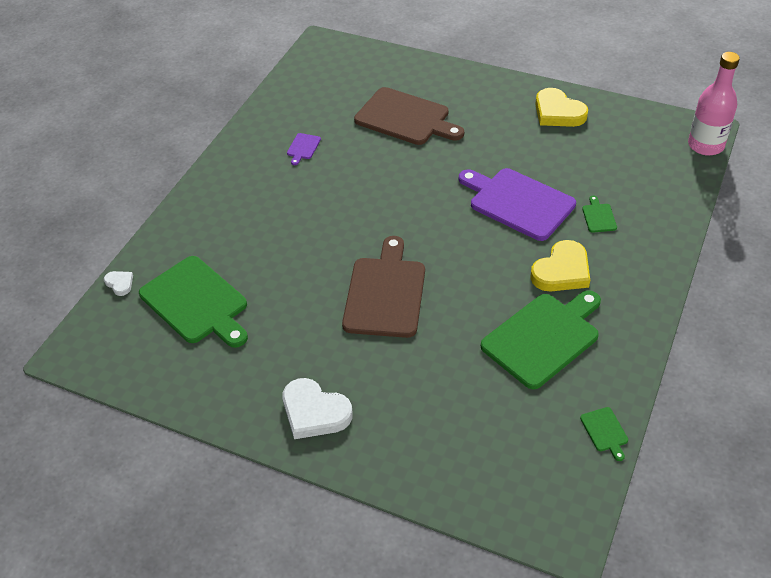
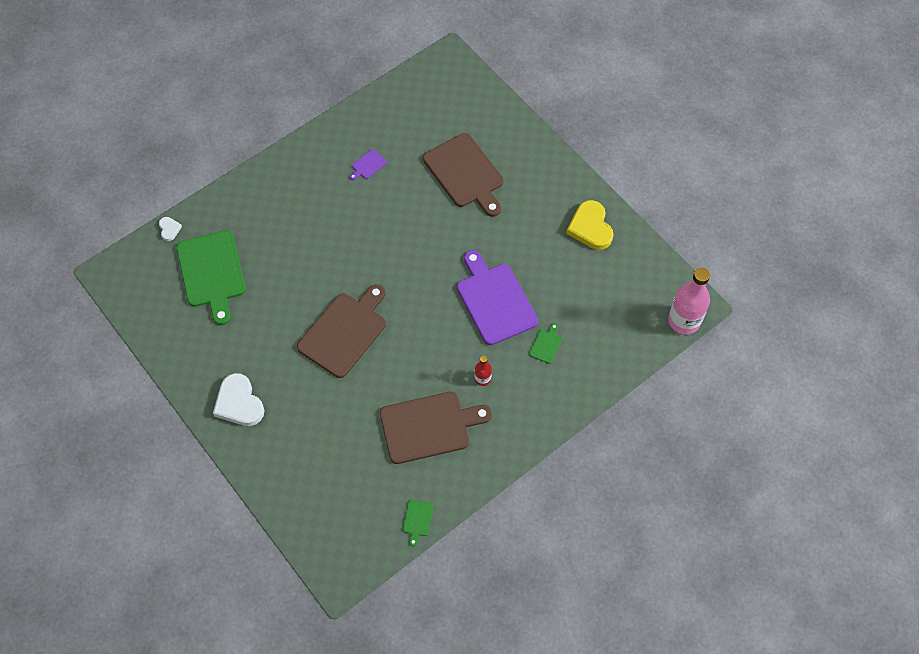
camera: 25 degrees right, 15 degrees up
(543, 338) = (429, 427): green cutting board -> brown cutting board
(562, 271) = (482, 379): yellow heart -> red bottle

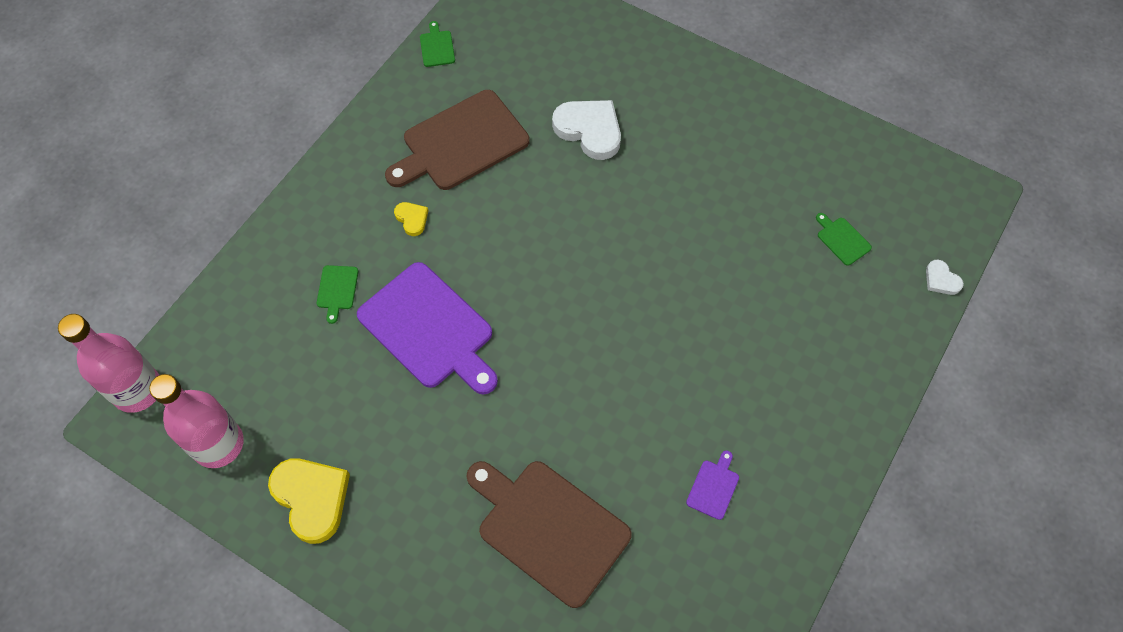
camera: 160 degrees right, 0 degrees up
(212, 273) = (842, 239): green cutting board -> green cutting board, size x0.41
(239, 403) = (706, 99): white heart -> white heart (589, 130)
(344, 332) = (620, 220): brown cutting board -> none
(482, 379) = (412, 219): red bottle -> yellow heart
(639, 273) = (218, 444): none -> pink bottle

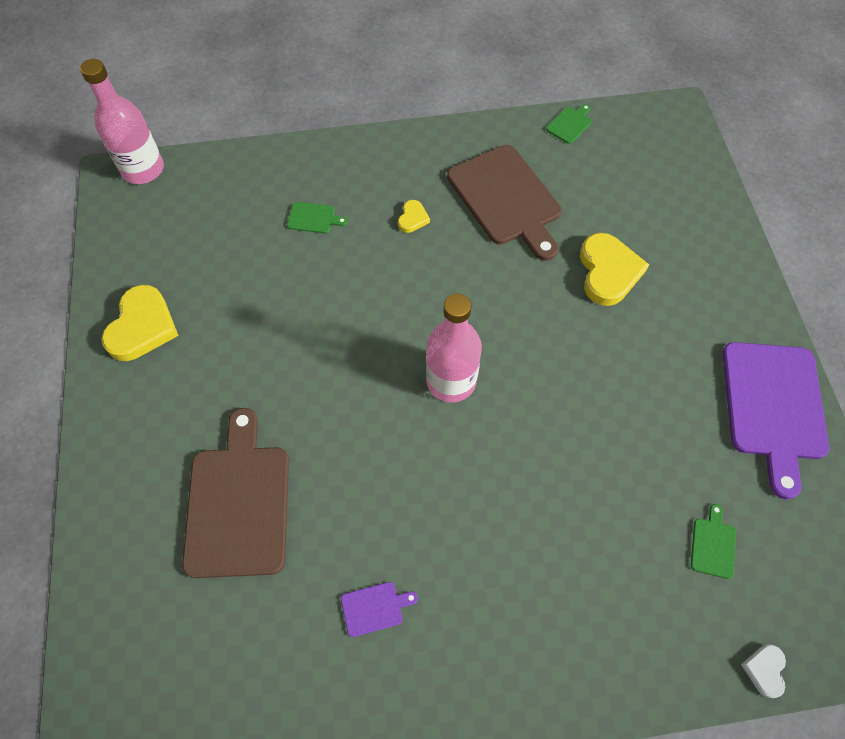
camera: 50 degrees right, 0 degrees up
(218, 444) = (140, 242): pink bottle -> pink bottle (451, 381)
(337, 290) = (313, 218): green cutting board -> green cutting board turned 135 degrees counterclockwise
(429, 329) = (334, 297): purple cutting board -> purple cutting board (773, 406)
(461, 143) = (506, 199): brown cutting board -> brown cutting board turned 135 degrees counterclockwise
(589, 130) = (608, 272): white heart -> yellow heart

